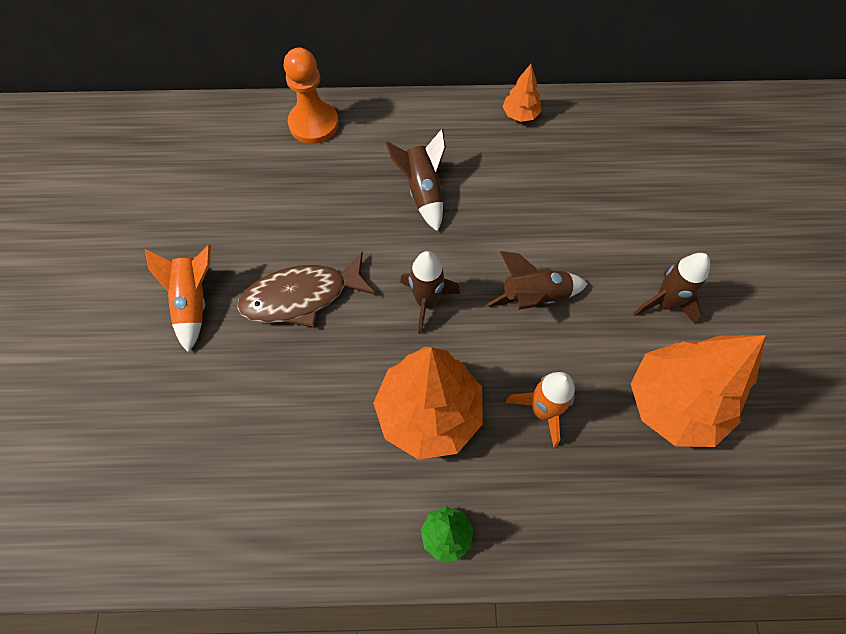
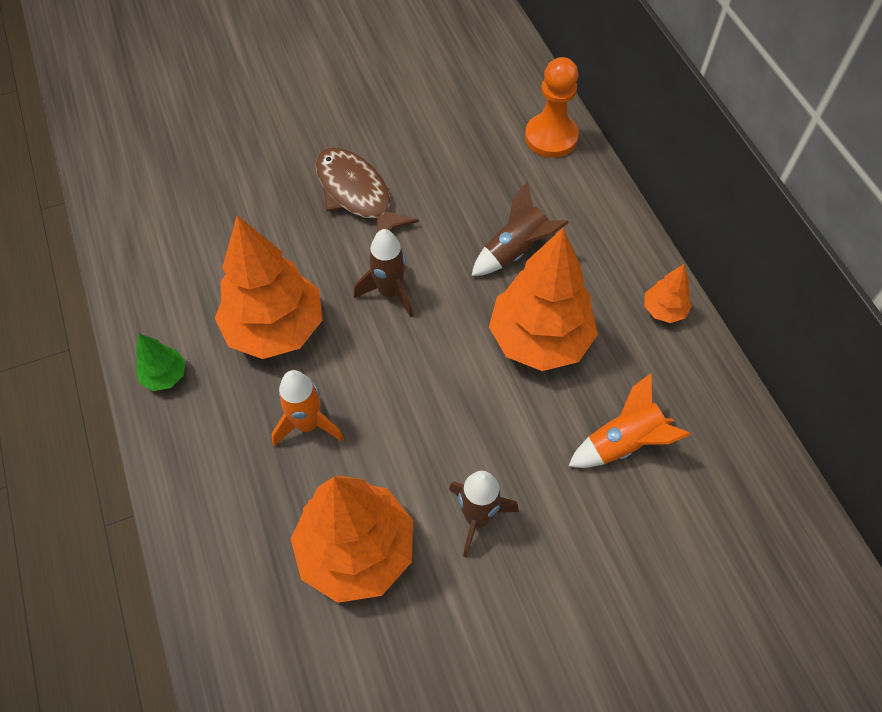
camera: 70 degrees right, 5 degrees down
(194, 302) = (322, 123): orange rocket -> orange rocket (623, 443)
(517, 205) = (539, 340): none -> orange tree
(534, 296) = (433, 384): brown rocket -> none

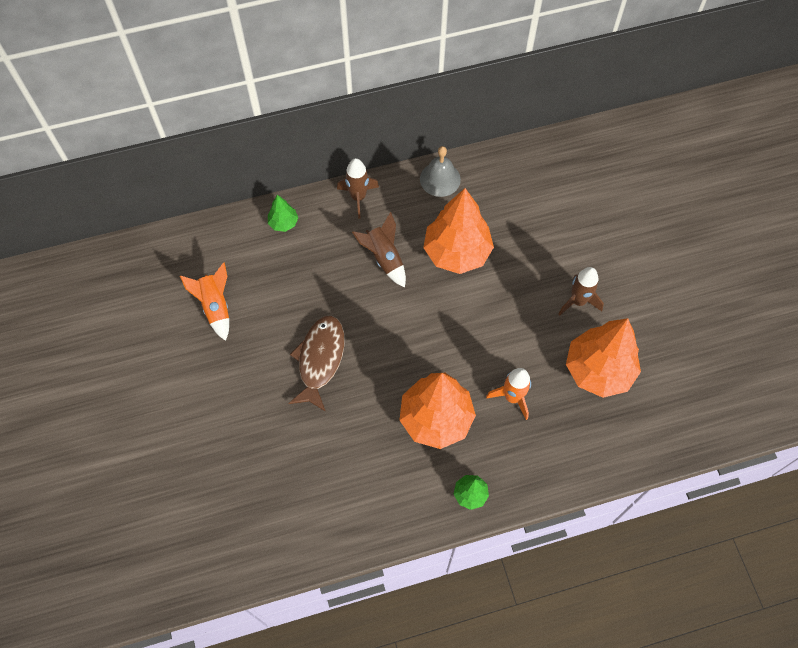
camera: 85 degrees left, 5 degrees up
(357, 194) = (320, 360): brown fish -> brown fish turned 135 degrees clockwise
(389, 292) = (411, 341): brown rocket -> brown rocket (358, 197)
(551, 137) = (283, 223): orange pawn -> green tree
(623, 443) = (532, 217): orange rocket -> orange rocket (215, 306)
(664, 310) = (440, 179): orange tree -> grey bell

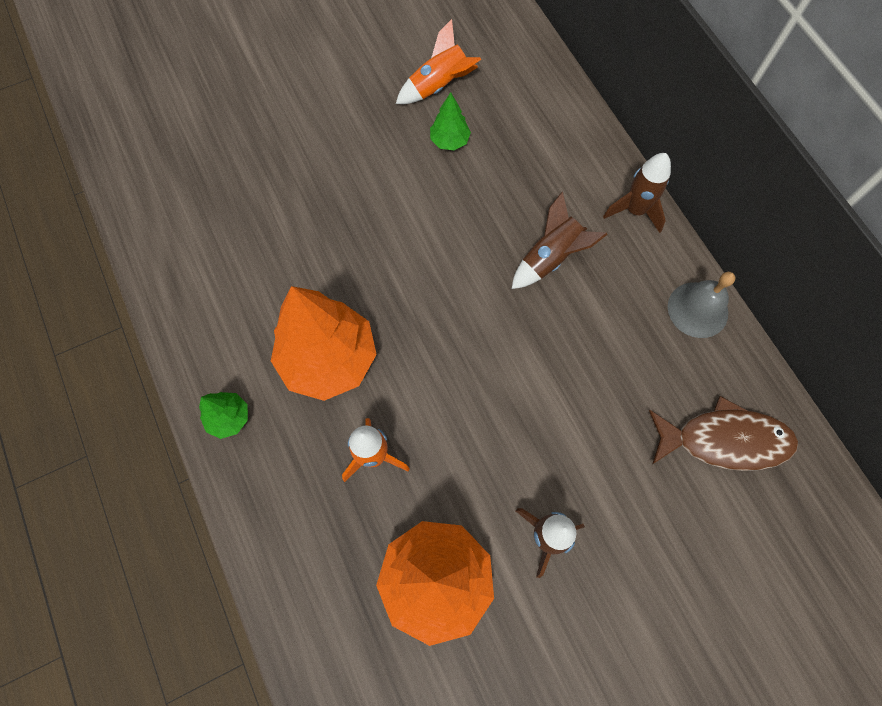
camera: 80 degrees right, 5 degrees up
(283, 223) = (571, 132): green tree -> green tree (449, 141)
(320, 360) = (389, 209): brown fish -> brown fish (725, 440)
(457, 252) = (583, 350): orange tree -> none

